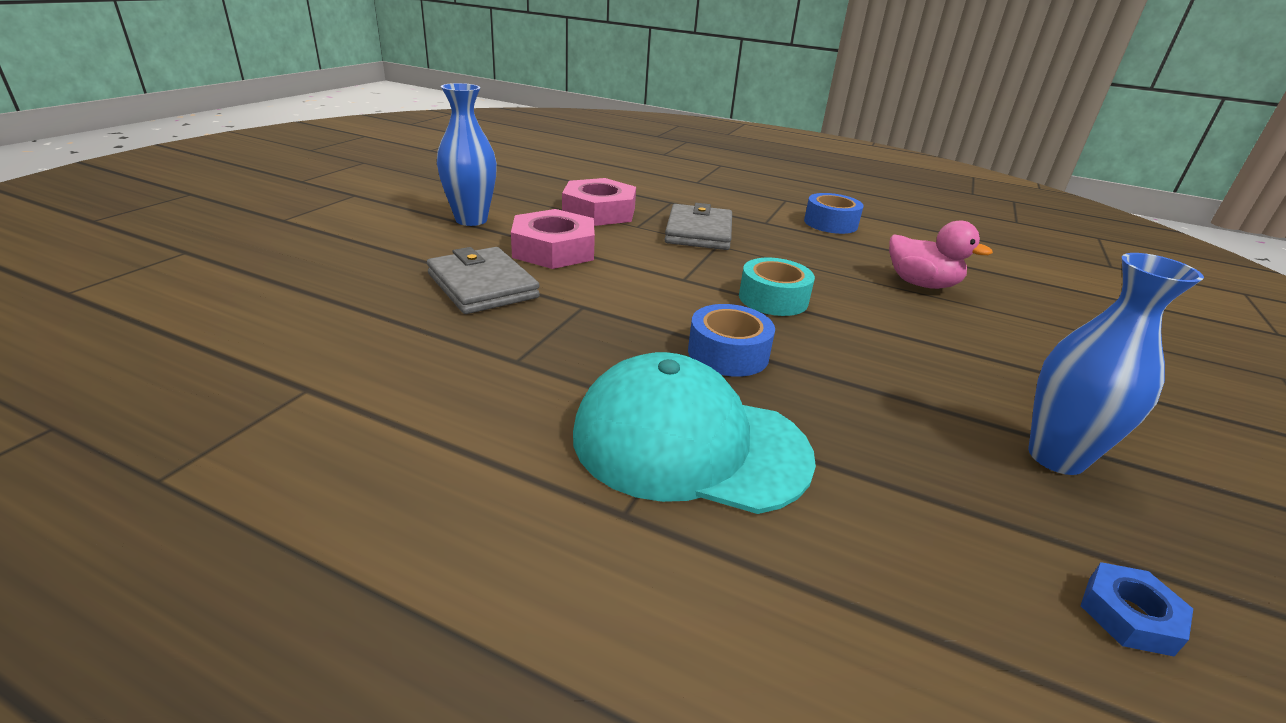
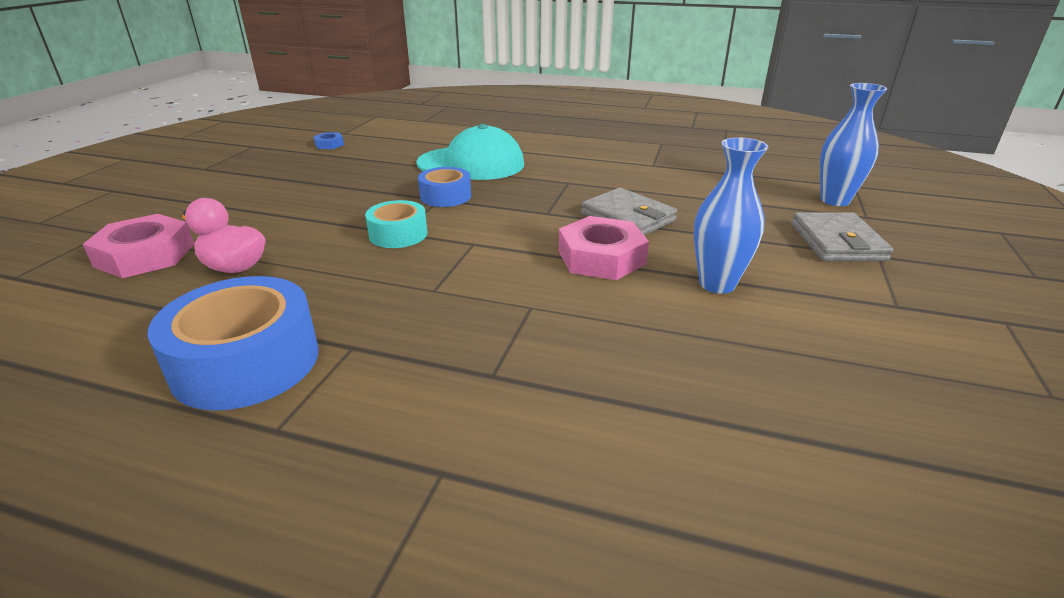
camera: 175 degrees right, 0 degrees up
(599, 211) = (588, 326): pink nut -> pink nut (145, 255)
(698, 232) = (453, 307): grey wallet -> grey wallet (837, 242)
(830, 223) = (246, 362): blue tape -> blue tape, size x1.72
(1056, 457) = (293, 173): blue vase -> blue vase (835, 200)

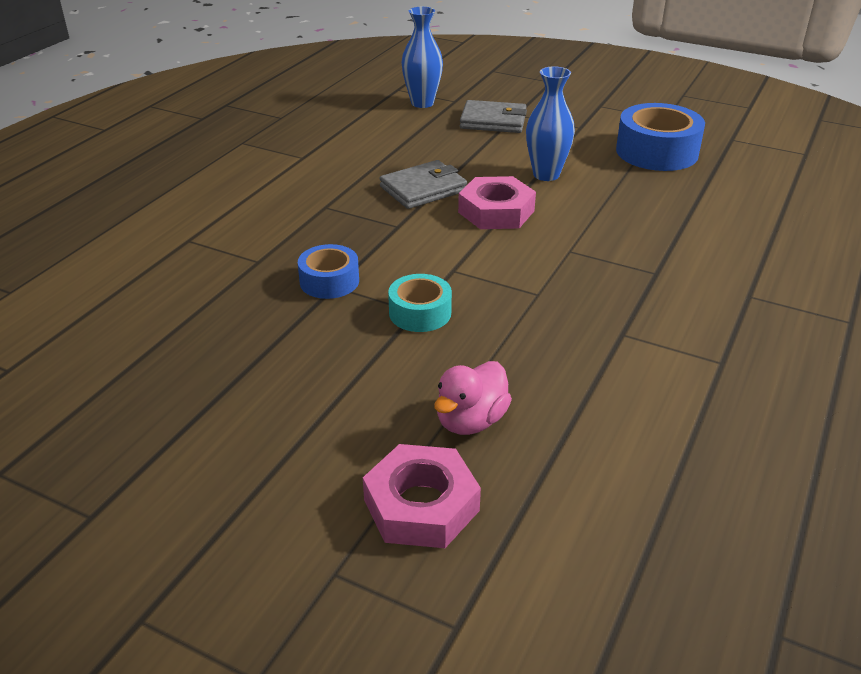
camera: 80 degrees left, 5 degrees up
(246, 362) = (644, 387): blue tape -> blue tape (657, 152)
(329, 144) = (62, 382): blue nut -> none
(471, 164) = (233, 260): turquoise cap -> none

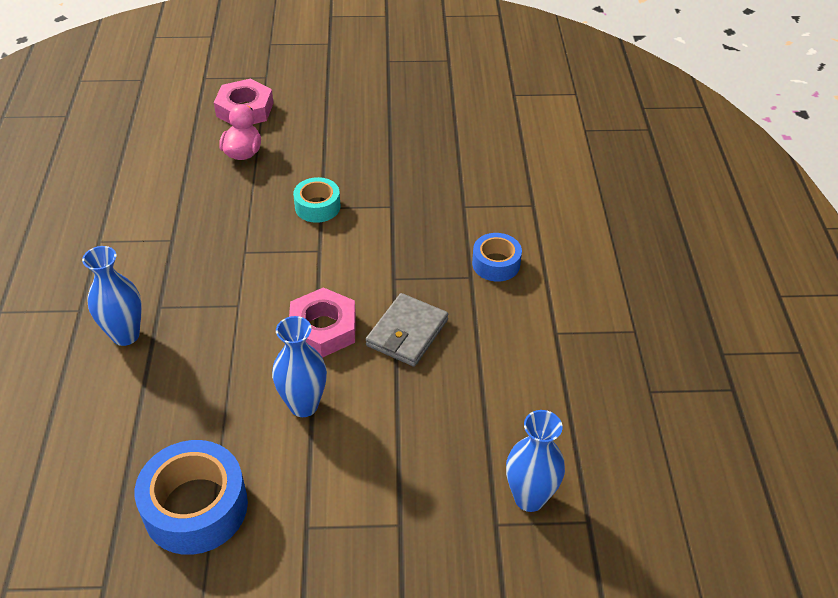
camera: 150 degrees right, 10 degrees up
(329, 281) = (398, 208): blue tape -> blue tape (496, 264)
(493, 121) = (417, 492): grey wallet -> none
(698, 260) = (125, 335): none -> blue vase

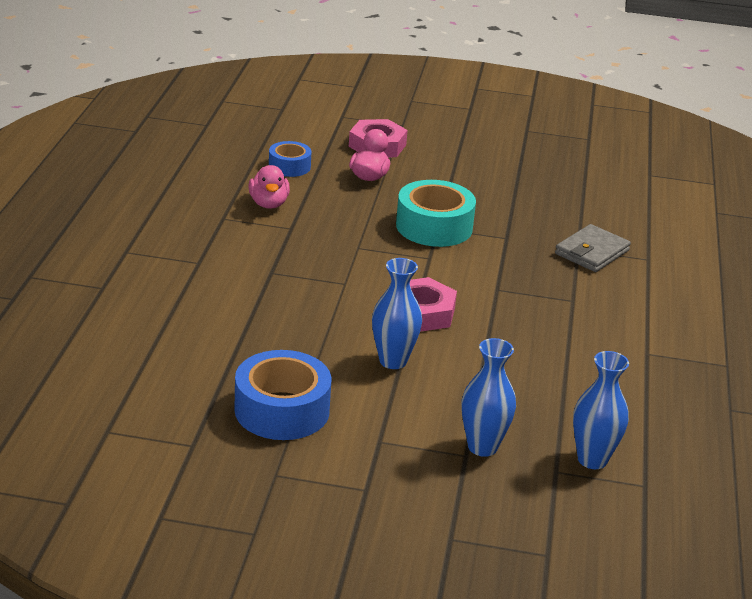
camera: 10 degrees right, 15 degrees down
(125, 335) = (237, 286): blue vase -> blue vase (482, 447)
(144, 211) = (269, 204): none -> pink duck
(317, 207) = (434, 226): turquoise tape -> turquoise tape, size x1.72
(407, 333) = (501, 329): grey wallet -> grey wallet (592, 252)
(496, 264) = (600, 295): blue tape -> blue tape (289, 166)

